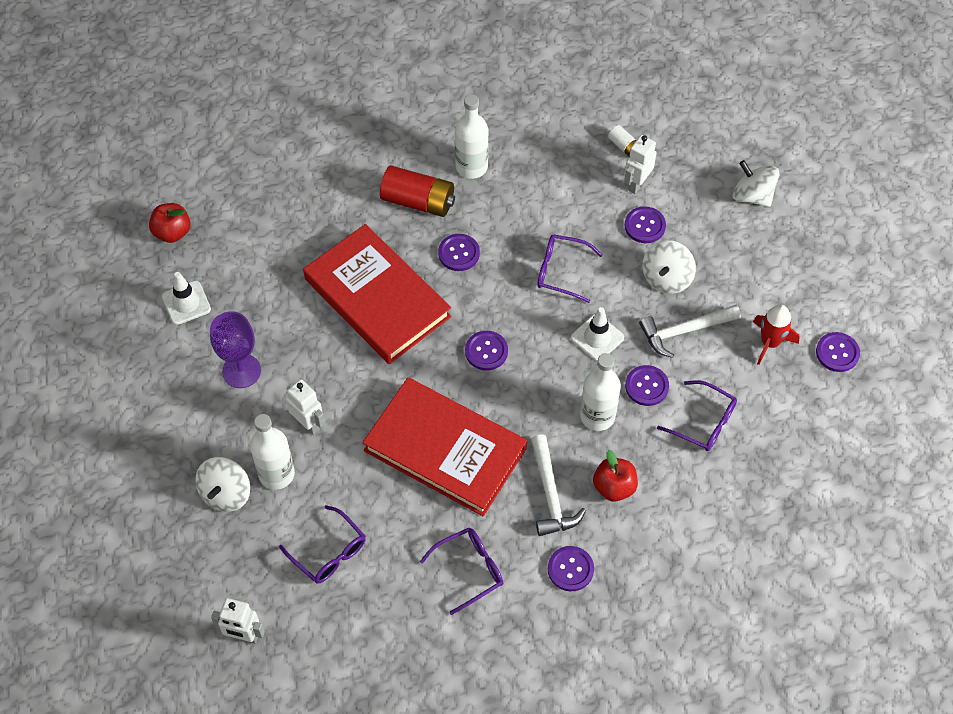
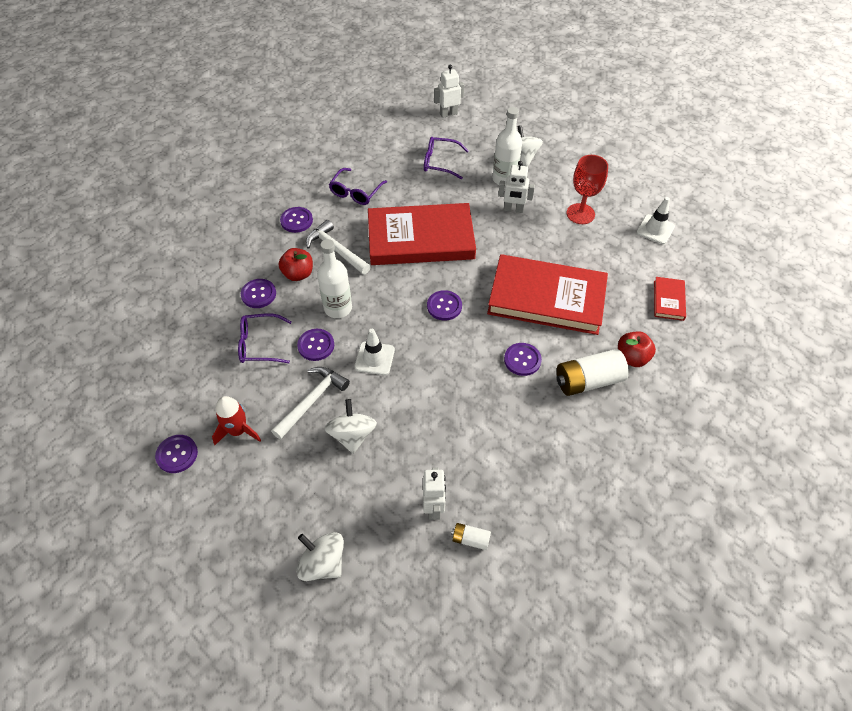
camera: 145 degrees right, 5 degrees down
(172, 232) = (716, 262): red apple -> red apple (631, 358)
(241, 371) = (580, 214): purple goblet -> red goblet
(264, 225) = (668, 300): none -> red book
(418, 201) = (588, 381): red battery -> white battery
(471, 167) = (577, 435): white bottle -> none
(561, 271) = (437, 391): purple glasses -> none
(645, 226) = (400, 470): purple button -> purple button (258, 294)
(752, 195) = (323, 563): white spinning top -> white spinning top turned 150 degrees counterclockwise

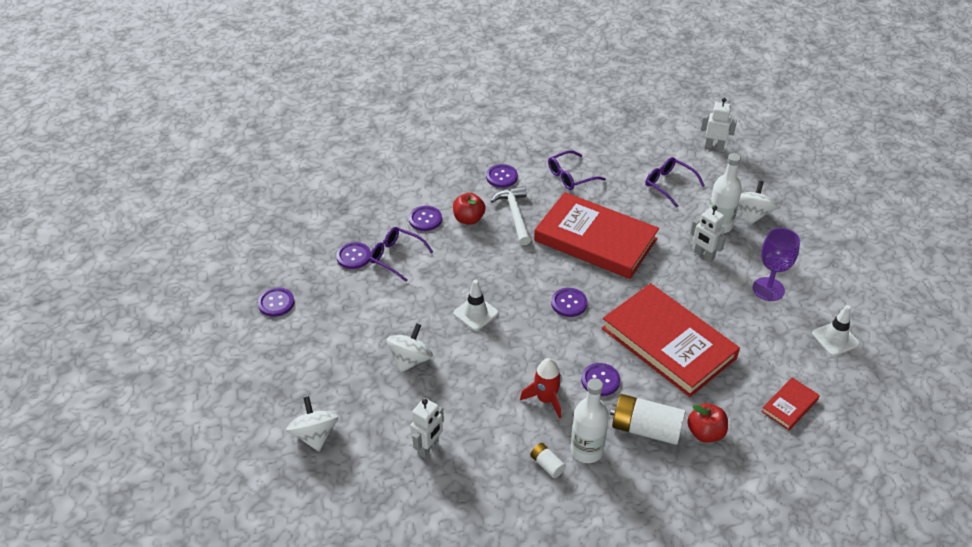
camera: 35 degrees right, 10 degrees down
(238, 431) = (330, 310): red rocket -> red rocket (546, 399)
(312, 401) = (401, 318): white hammer -> none
(316, 345) = (437, 280): purple button -> purple button (353, 256)
(338, 308) = (478, 260): white bottle -> white bottle (586, 450)
(470, 539) = (437, 487): white battery -> white battery (547, 465)
(580, 214) = (768, 289): red goblet -> purple goblet

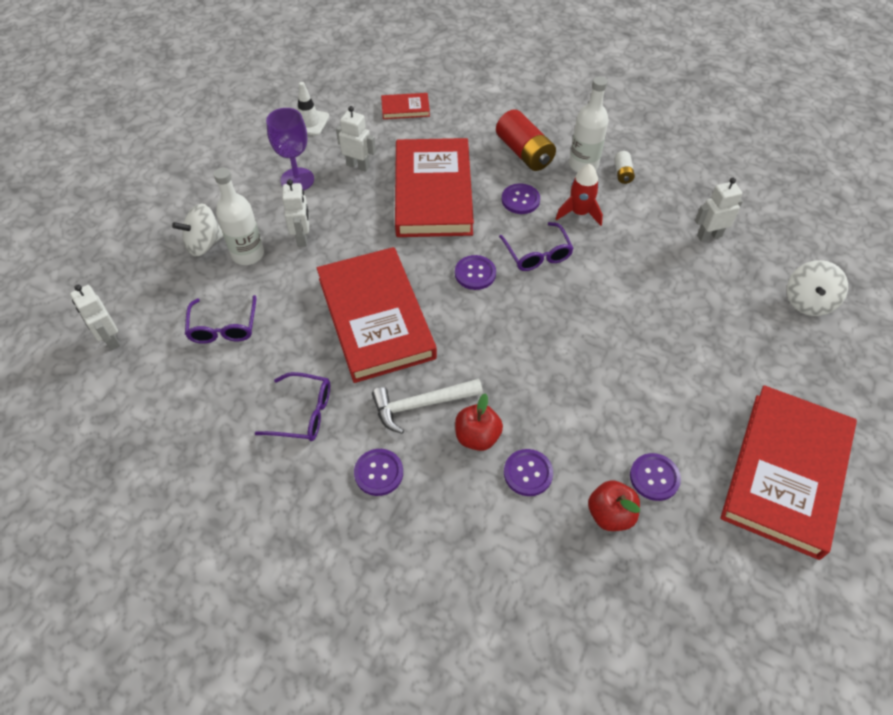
camera: 140 degrees left, 10 degrees up
(276, 303) = (786, 473): purple button -> red book
(396, 257) = (604, 442): purple glasses -> purple glasses (537, 254)
(410, 360) = (673, 314): white spinning top -> none
(475, 313) = (572, 319): white traffic cone -> none
(515, 215) = (421, 405): white hammer -> white hammer turned 45 degrees clockwise
(645, 429) = (524, 153): white battery -> red battery
(705, 433) = (485, 127): red apple -> red apple (610, 514)
(747, 328) = (358, 165): none -> white robot

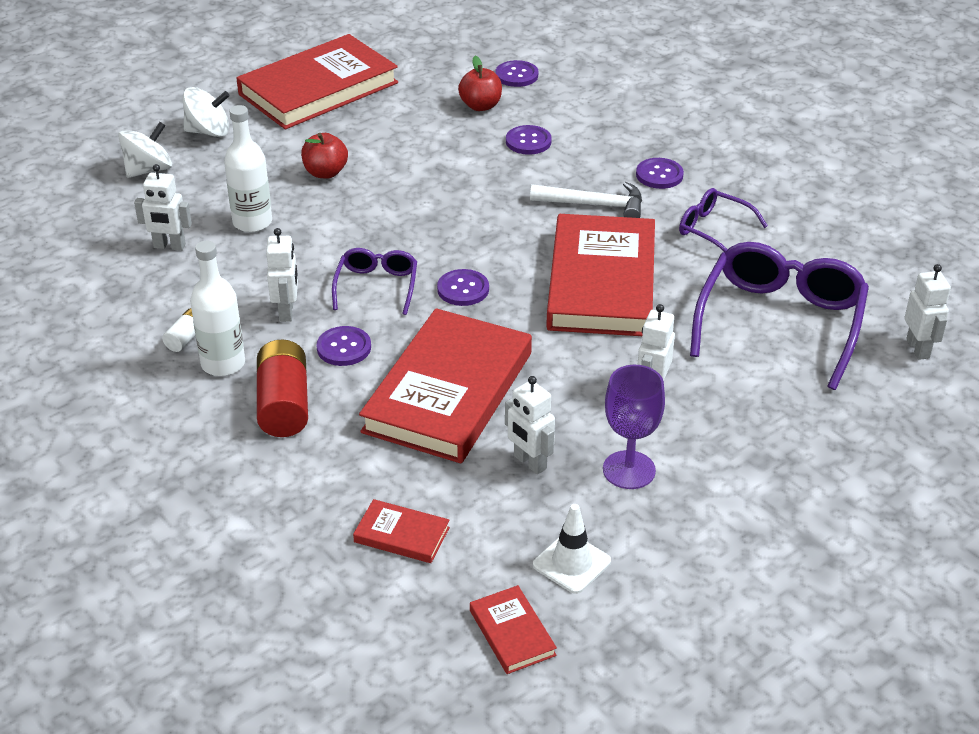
camera: 155 degrees left, 15 degrees down
(204, 244) = (787, 421): white spinning top -> white spinning top (208, 131)
(223, 327) = (780, 322): purple glasses -> purple glasses, size x1.90
(248, 254) = (730, 391): white bottle -> white bottle (252, 222)
(324, 85) = (512, 633): none -> red book
(477, 437) = (556, 172): red apple -> red apple (325, 172)
(579, 213) = (287, 311): red rocket -> white robot
(654, 477) = (425, 113): purple button -> purple button (516, 75)

